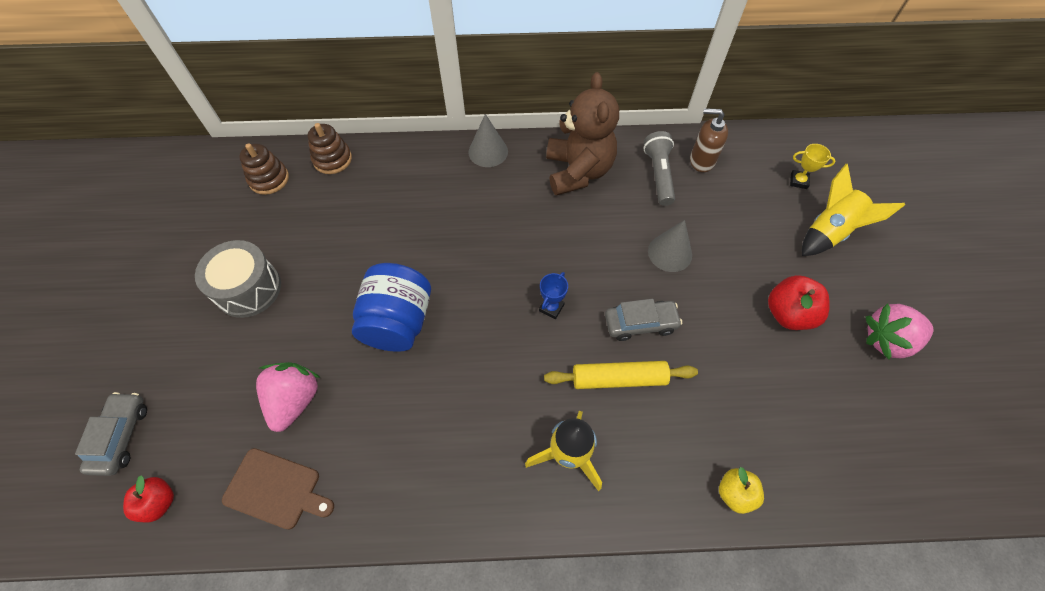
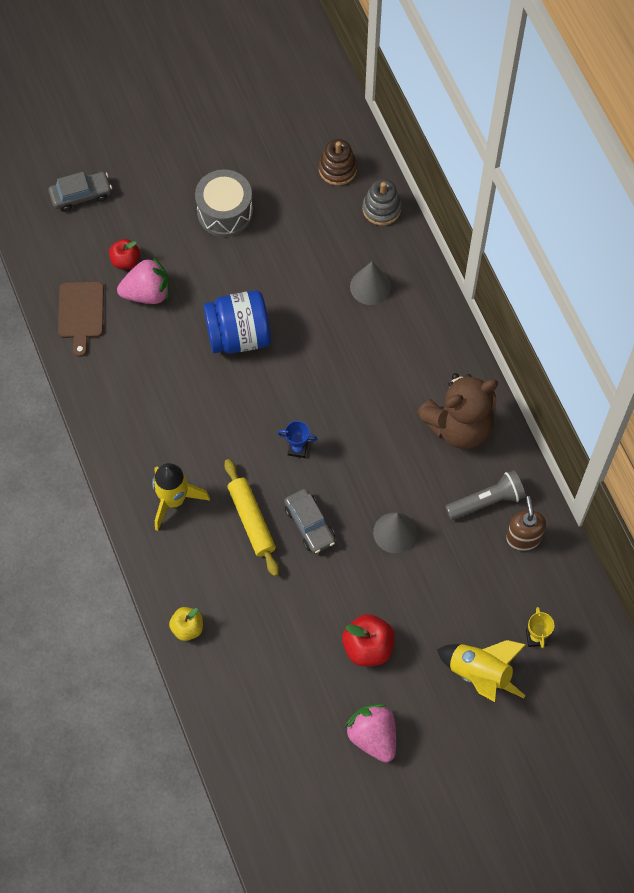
camera: 70 degrees right, 5 degrees up
(159, 502) = (48, 246): red apple -> red apple (125, 261)
(332, 159) = (381, 209): brown stacking toy -> grey stacking toy
(488, 151) = (449, 337): grey cone -> grey cone (370, 286)

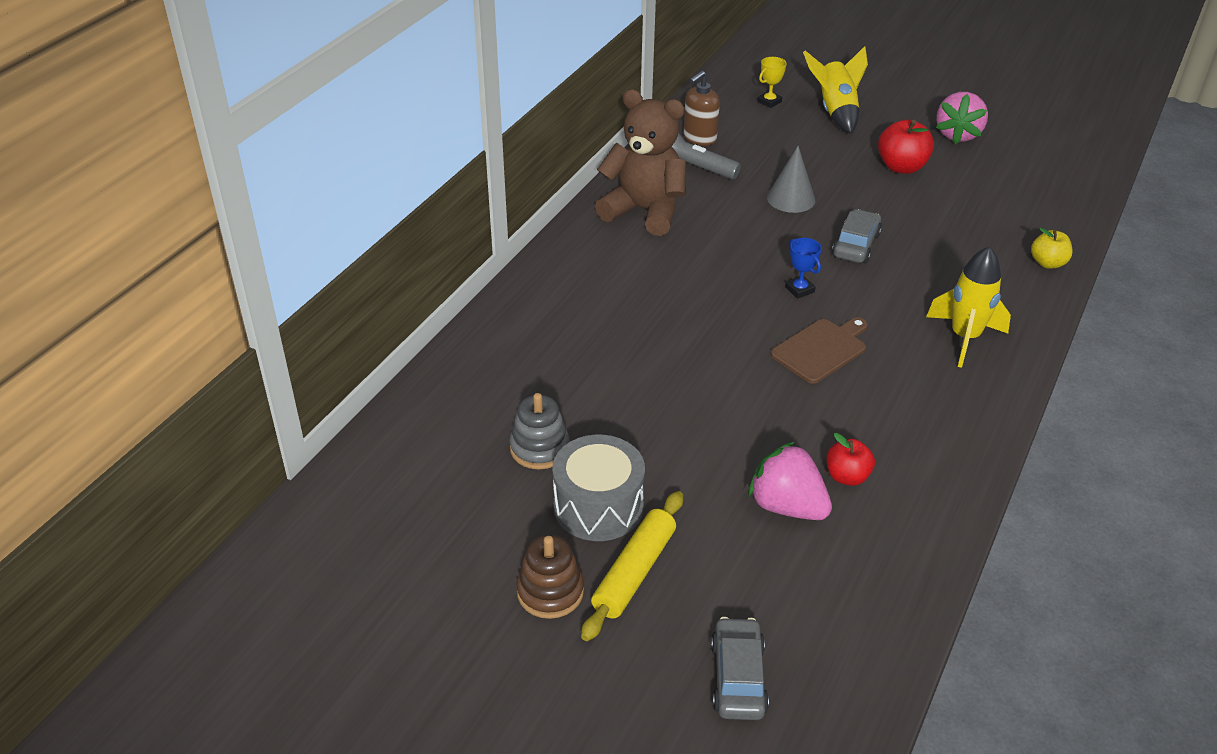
camera: 130 degrees left, 25 degrees down
(81, 195) = (738, 678): grey car -> grey car turned 60 degrees clockwise
(81, 313) = (889, 551): brown cutting board -> brown cutting board (821, 349)
(125, 261) = (772, 557): red apple -> red apple (847, 476)
(238, 336) = (739, 397): blue jar -> none
(251, 520) = (904, 280): yellow rolling pin -> yellow rolling pin (634, 572)
(337, 169) = (430, 442): brown stacking toy -> brown stacking toy (550, 592)
(370, 286) = (562, 335): grey cone -> none
(381, 209) = (451, 378): grey stacking toy -> grey stacking toy (539, 448)

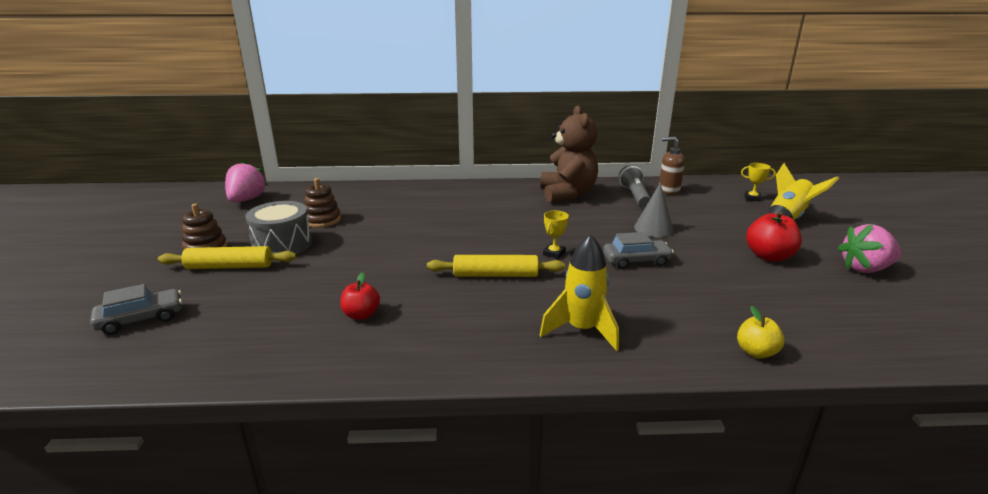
camera: 60 degrees right, 15 degrees down
(539, 448) = (322, 220): grey stacking toy -> brown stacking toy
(787, 506) = (315, 299): pink strawberry -> pink strawberry (246, 200)
(799, 289) = (554, 253): blue trophy -> yellow trophy
(821, 349) = (495, 275): brown cutting board -> yellow rolling pin

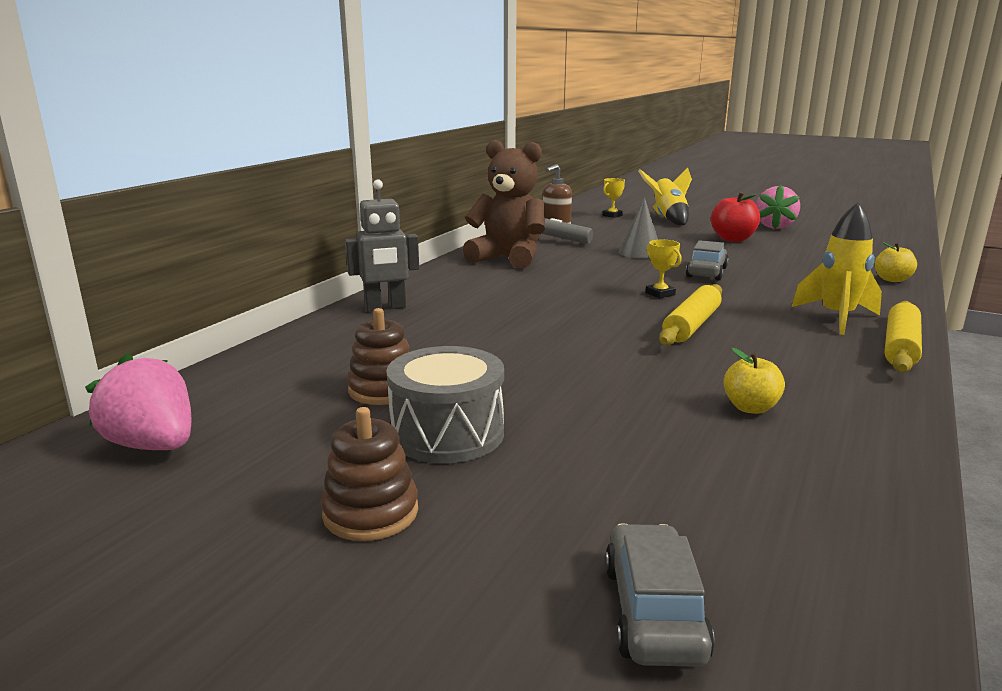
camera: 60 degrees left, 5 degrees down
(230, 266) = (490, 492): yellow rolling pin -> yellow rolling pin (900, 347)
(361, 315) = (750, 408): red apple -> yellow apple
(433, 191) = (385, 307): none -> grey robot

